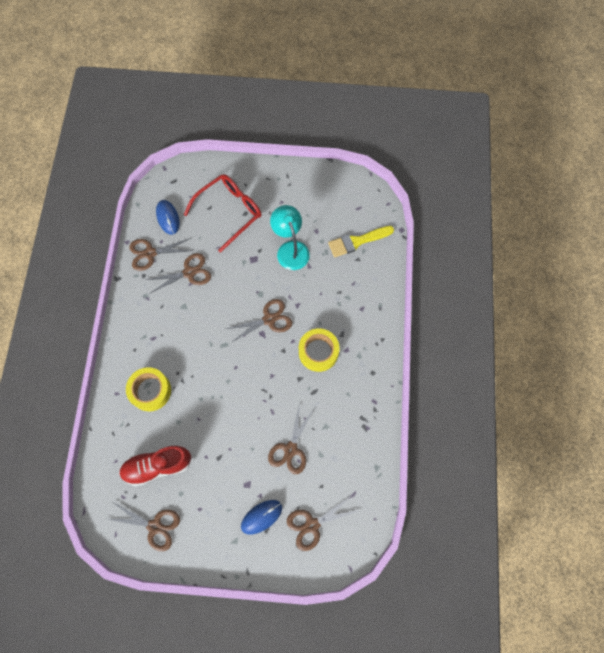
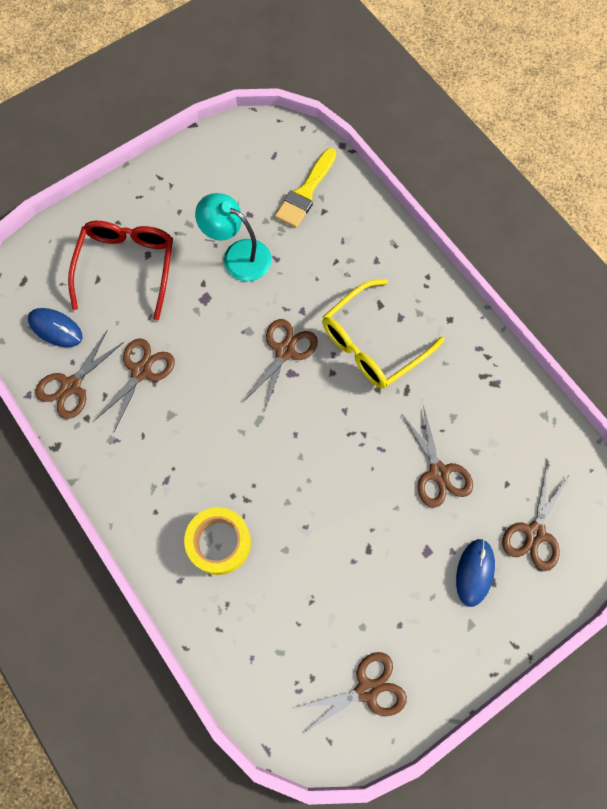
camera: 40 degrees left, 0 degrees up
(157, 466) = (307, 620): red shoe -> none
(318, 352) = (372, 344): yellow tape -> yellow glasses

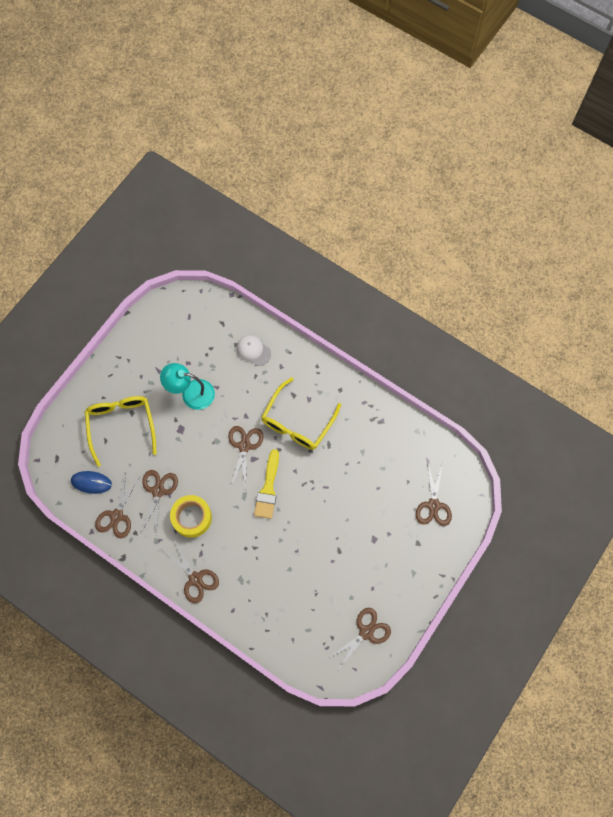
camera: 20 degrees left, 0 degrees up
(127, 266) = (121, 425): red glasses -> yellow glasses
(219, 542) = (248, 579): yellow tape -> yellow tape (192, 517)
(305, 192) = (219, 335): yellow brush -> yellow brush (268, 488)
(345, 227) = (253, 351): none -> white cap
(438, 472) = (365, 489): brown scissors -> brown scissors (195, 579)
(474, 572) = (406, 541): blue mouse -> none

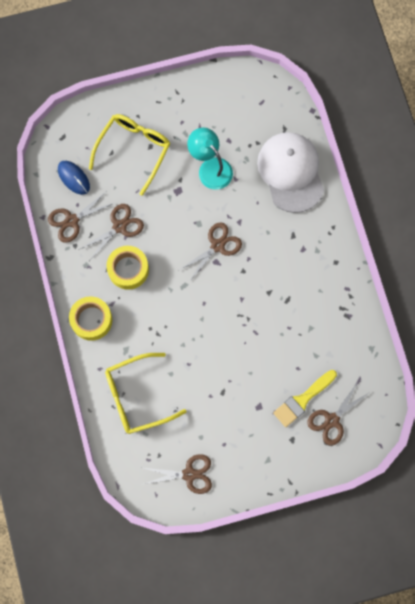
camera: 40 degrees right, 5 degrees up
(195, 579) = (91, 320): brown scissors -> yellow tape
(253, 351) = (291, 172): white cap -> white cap, size x2.14
(268, 488) = (208, 295): yellow brush -> yellow brush (302, 399)
(297, 422) = (277, 260): yellow glasses -> yellow glasses (136, 396)

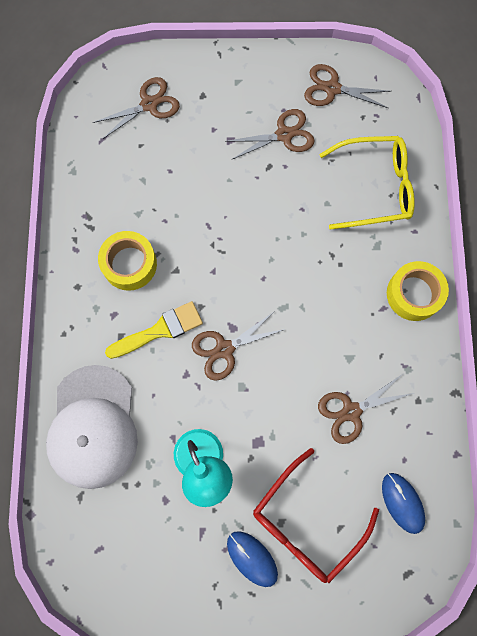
camera: 165 degrees left, 0 degrees up
(72, 220) = (416, 438): brown scissors -> brown scissors (284, 135)
(128, 269) = (352, 348): yellow tape -> yellow tape (129, 264)
(134, 150) = (306, 523): yellow glasses -> red glasses
(163, 121) = (252, 558): none -> blue mouse
(302, 399) = (176, 135): yellow brush -> yellow brush (159, 330)

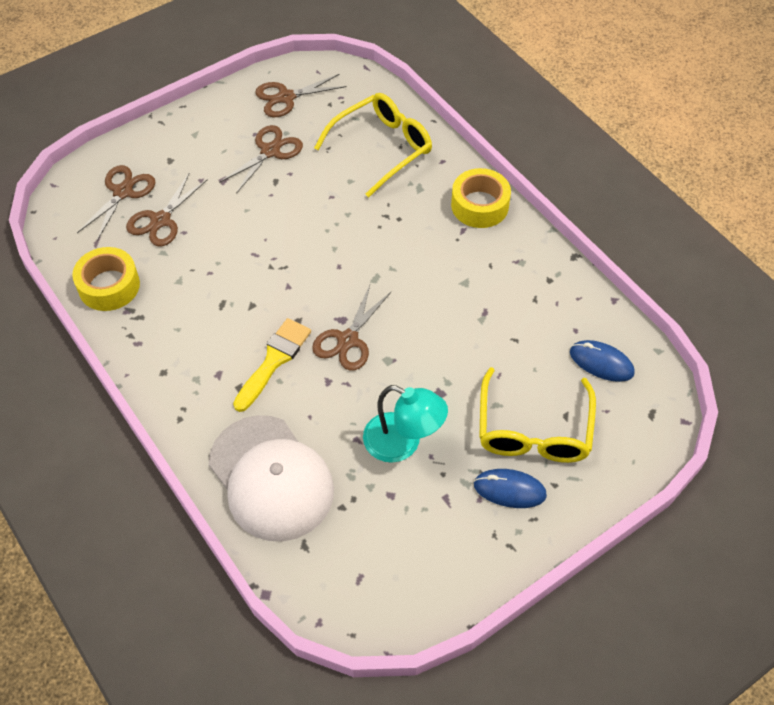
camera: 35 degrees left, 20 degrees down
(129, 264) = (202, 325): yellow tape -> yellow tape (109, 286)
(306, 523) = (533, 430): red glasses -> yellow glasses
(351, 411) = (500, 321): brown scissors -> brown scissors (161, 220)

